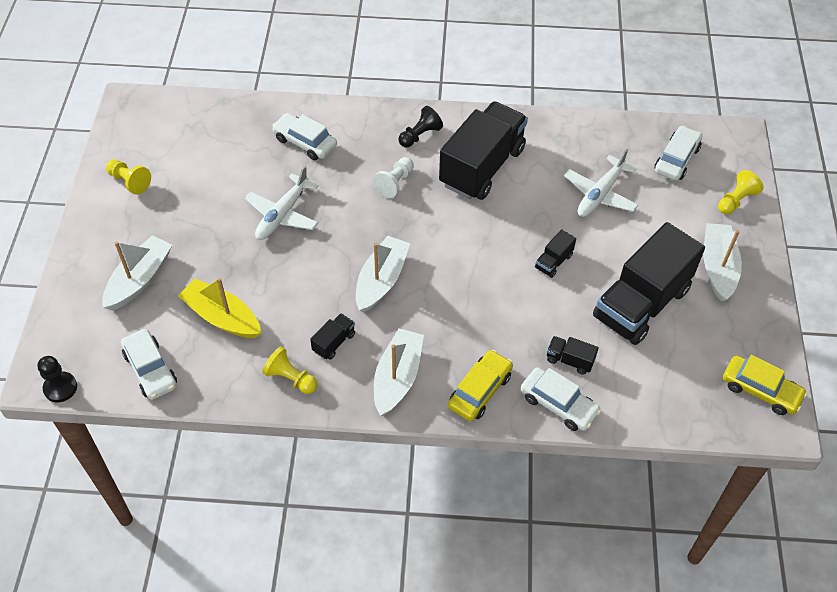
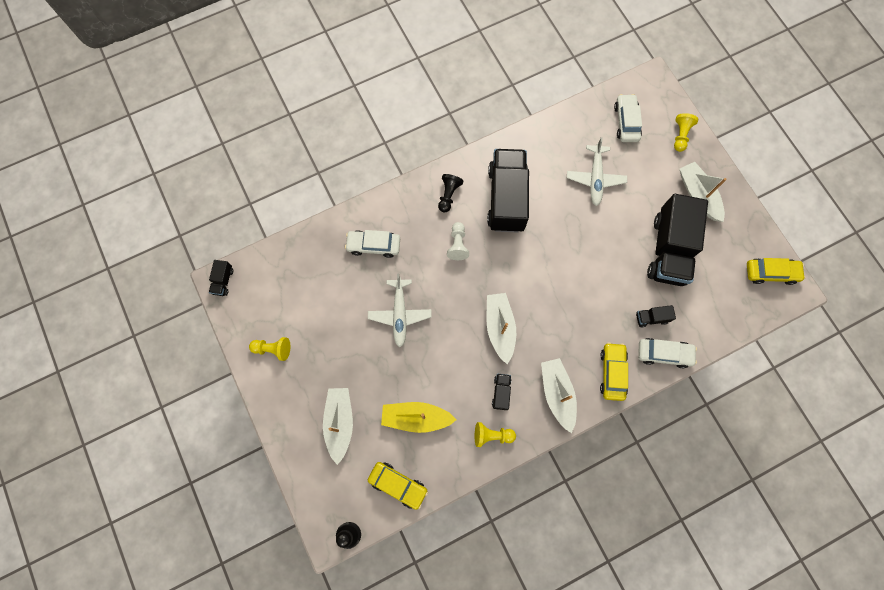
camera: 30 degrees left, 20 degrees up
(150, 370) = (398, 485): white car -> yellow car
(553, 262) = (598, 249): black truck -> black truck (223, 281)

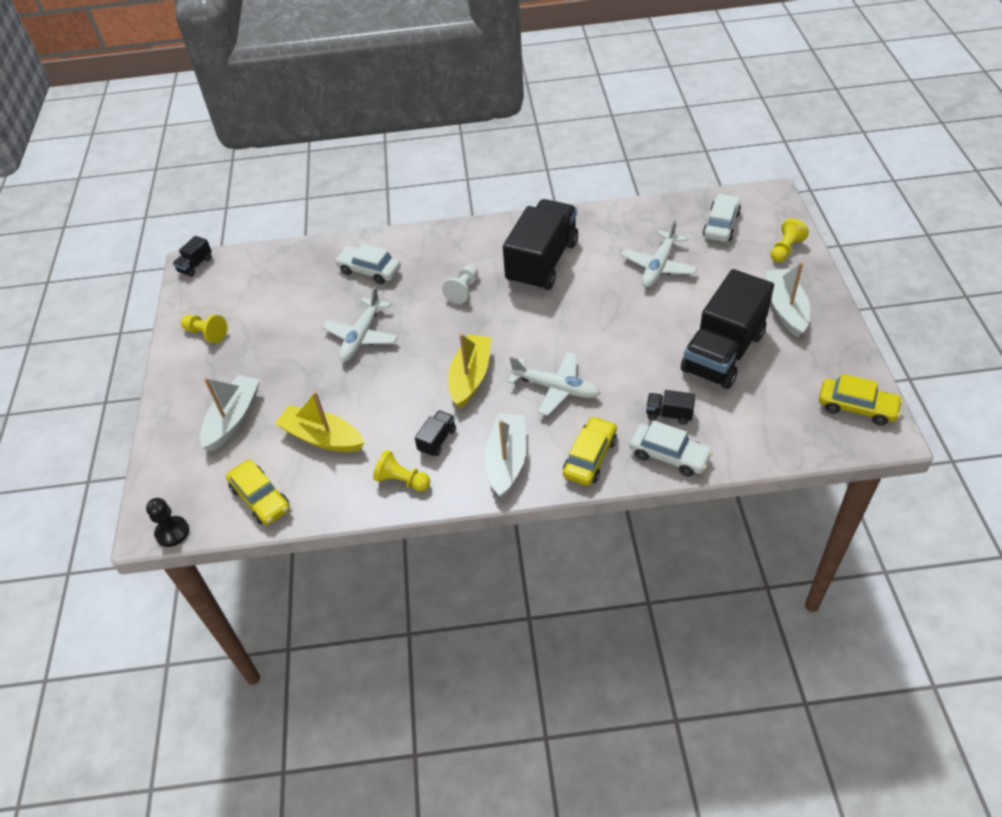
camera: 25 degrees right, 25 degrees down
(448, 195) = (477, 246): black pawn -> none
(500, 327) = (470, 377): white boat -> yellow boat
(565, 319) = (555, 388): none -> white plane

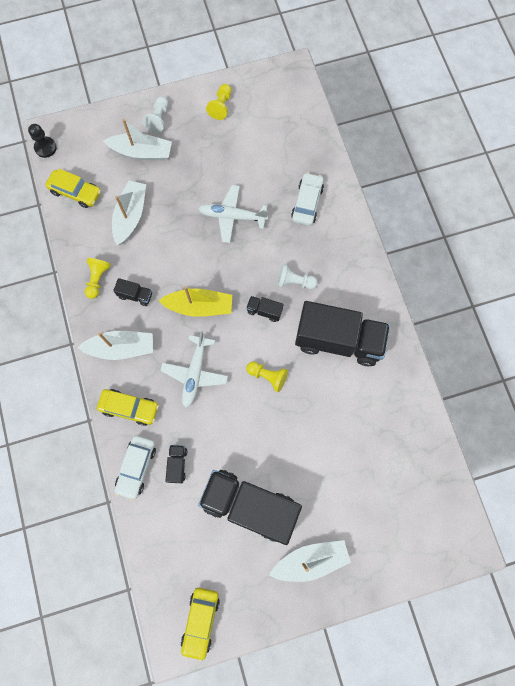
camera: 75 degrees right, 25 degrees up
(192, 397) = (158, 119): none -> white pawn
(195, 265) = (294, 72): black truck -> black truck (264, 311)
(260, 498) = (75, 192): yellow car -> yellow car turned 105 degrees counterclockwise
(322, 437) = (130, 216): yellow boat -> white boat
(659, 266) = (349, 443): white plane -> none
(721, 225) = (416, 497): white car -> none
(785, 249) = (391, 561): yellow pawn -> yellow pawn (268, 376)

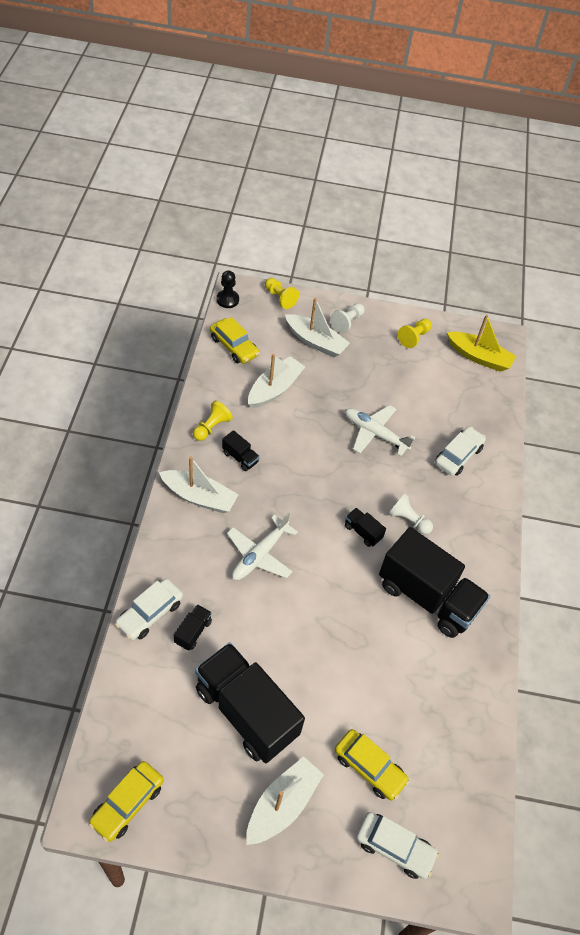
camera: 20 degrees right, 20 degrees down
(129, 408) = (175, 554): yellow car -> yellow car (369, 767)
(199, 306) = (298, 497): yellow boat -> yellow boat (479, 357)
(268, 376) = (334, 595): yellow pawn -> yellow pawn (280, 298)
(310, 560) = (282, 804): white boat -> white boat turned 60 degrees counterclockwise
(402, 547) = (394, 847): none -> white car

